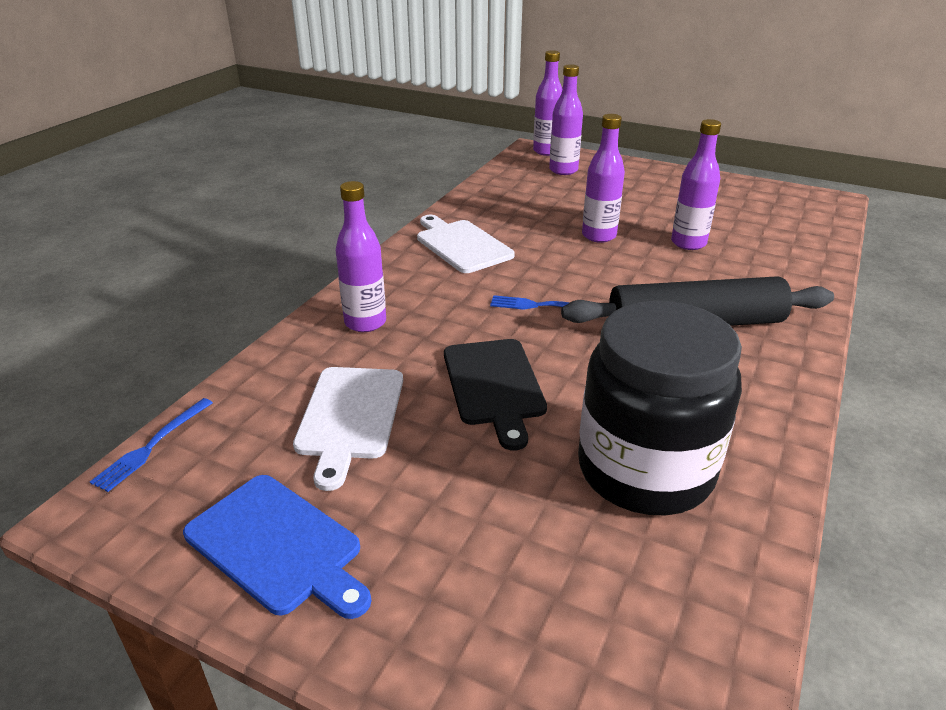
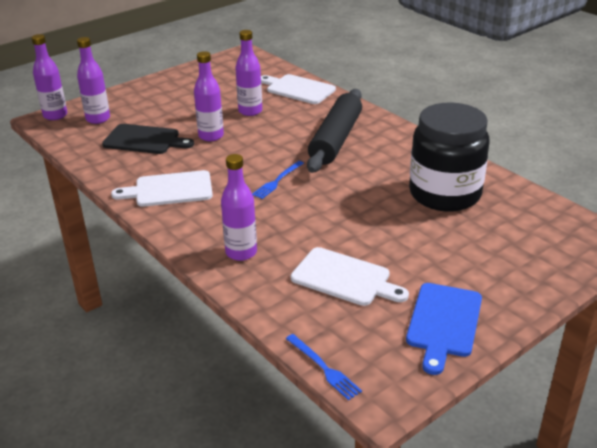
camera: 65 degrees left, 0 degrees up
(278, 545) = (443, 323): blue cutting board -> blue cutting board turned 135 degrees clockwise
(494, 385) = (348, 219): black cutting board -> black cutting board (144, 140)
(794, 260) = (298, 89): none -> white cutting board

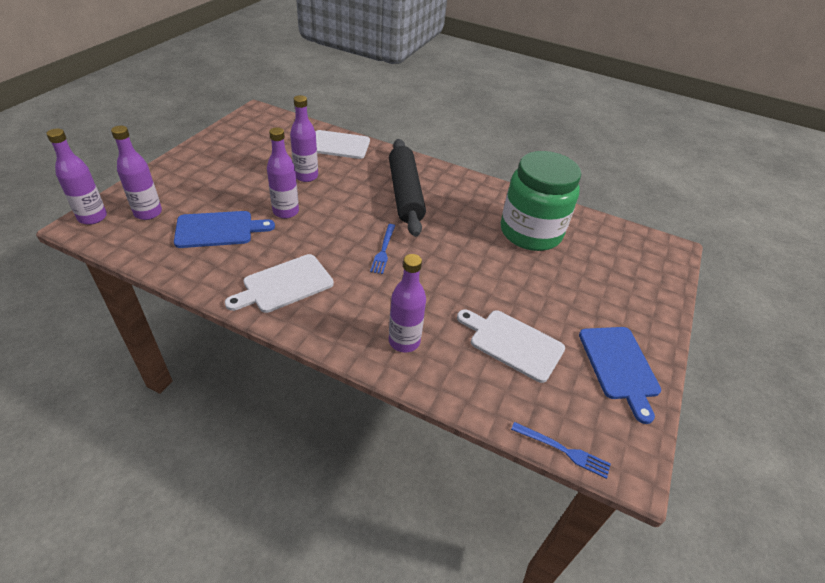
camera: 30 degrees left, 10 degrees up
(144, 140) = (218, 229): black cutting board -> blue cutting board
(344, 278) = (513, 343): white cutting board -> white cutting board turned 150 degrees counterclockwise
(444, 194) = (530, 232): black jar -> green jar

